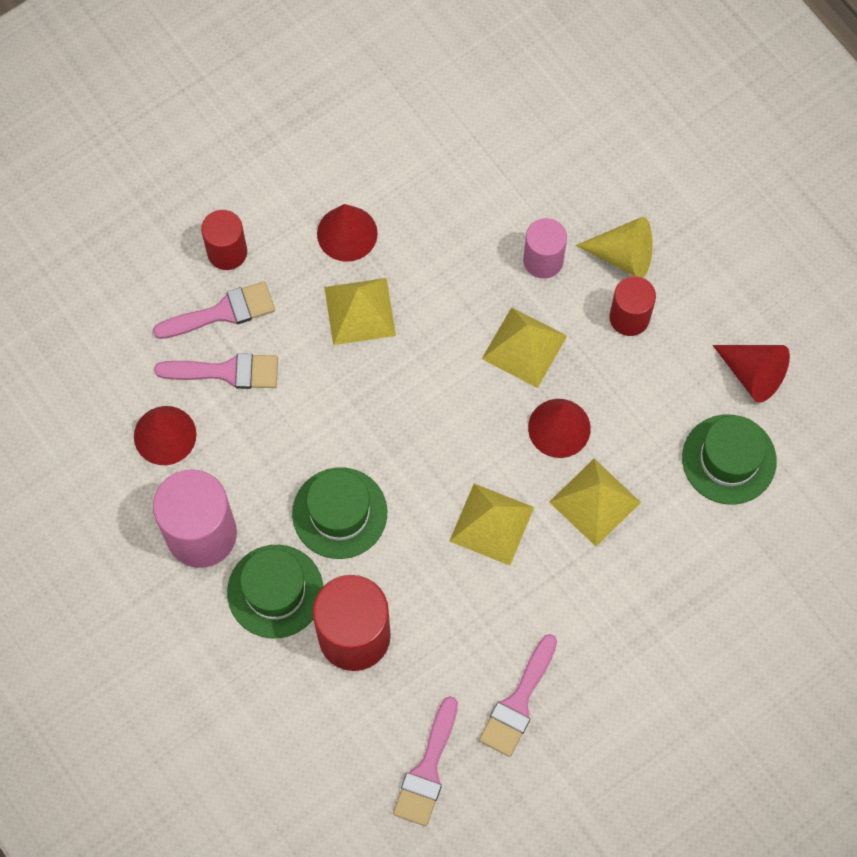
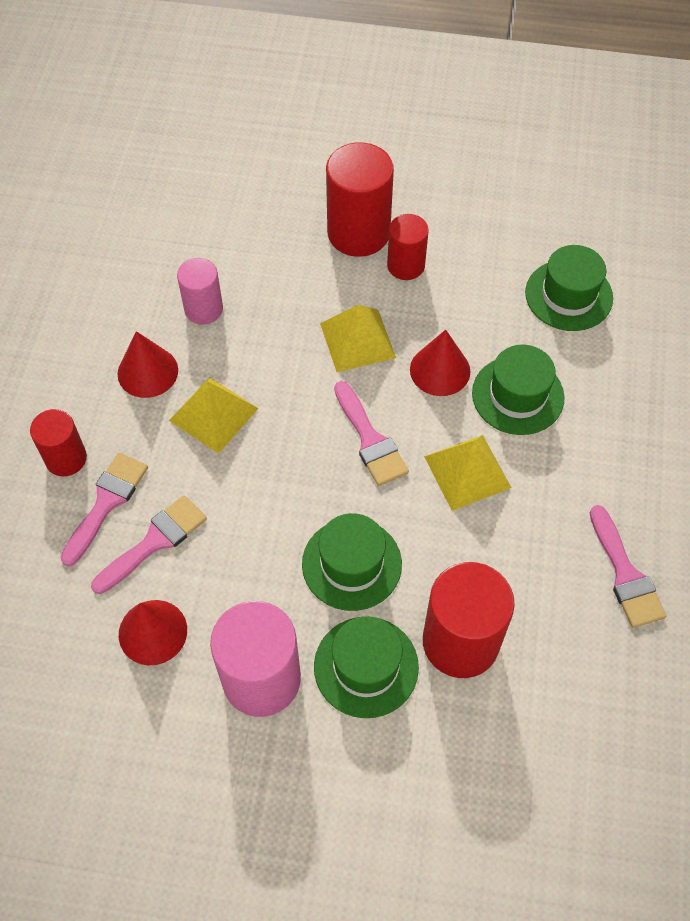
camera: 45 degrees left, 10 degrees down
(427, 769) = (622, 686): pink brush -> pink brush (370, 440)
(543, 260) = (308, 278): pink cylinder -> pink cylinder (203, 309)
(595, 502) = (518, 395): yellow pyramid -> green hat
(623, 255) = (358, 233): yellow cone -> red cylinder
(753, 374) = (522, 234): red cone -> none

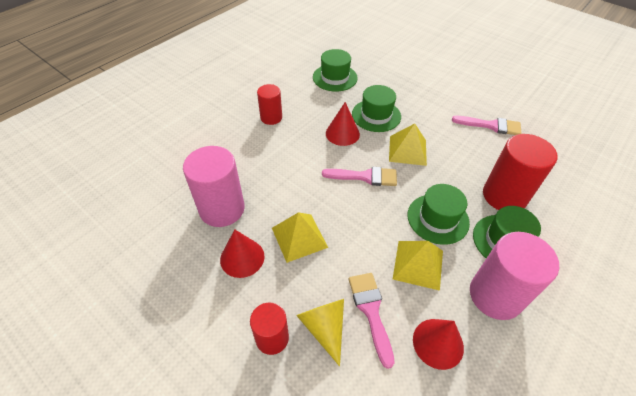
camera: 60 degrees left, 10 degrees down
(106, 503) = (324, 327): pink brush -> yellow cone
(203, 309) = (222, 209): pink cylinder -> pink cylinder, size x1.69
(357, 340) = (300, 154): yellow pyramid -> yellow pyramid (418, 264)
(358, 233) = (235, 125): red cylinder -> none

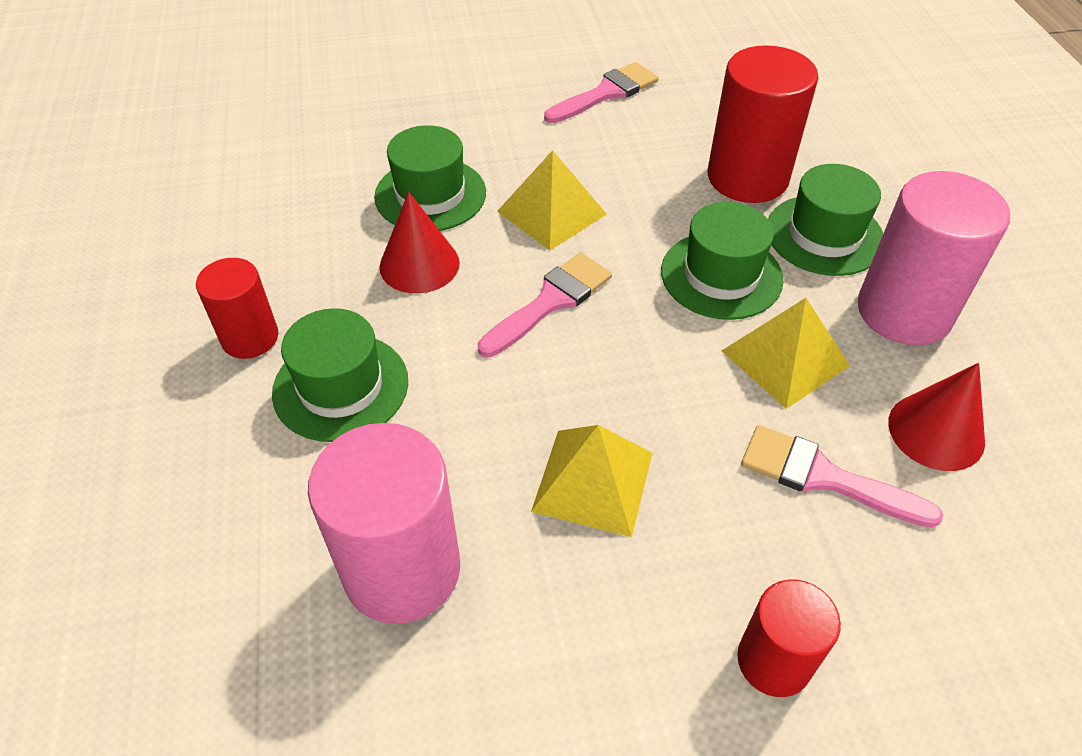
camera: 50 degrees left, 0 degrees up
(242, 258) = (557, 605): red cone -> none
(324, 327) = (808, 564): yellow cone -> none
(335, 77) = (268, 182): green hat -> green hat (341, 387)

